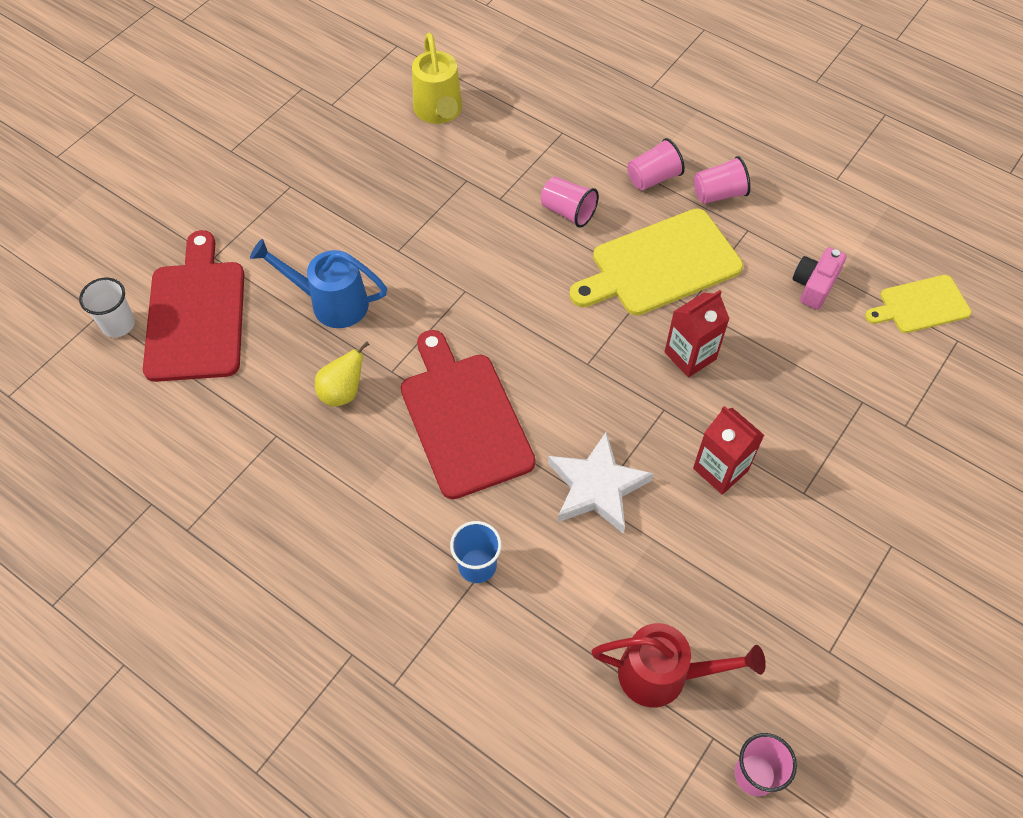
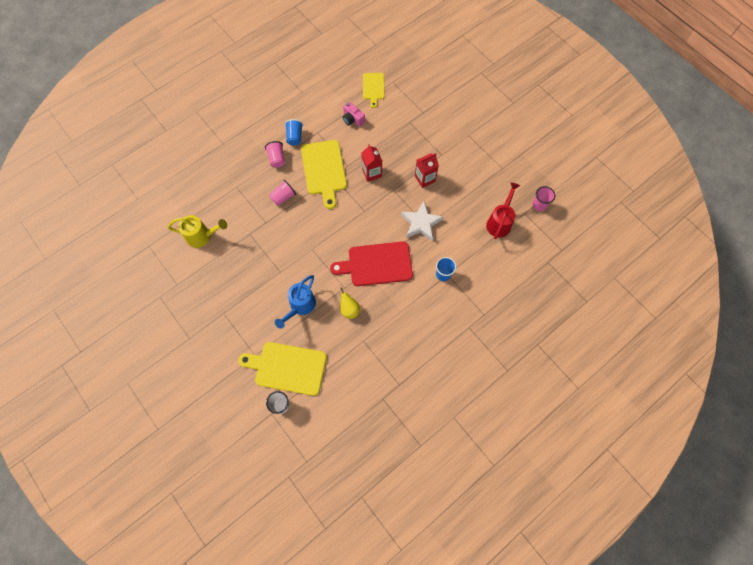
camera: 75 degrees left, 10 degrees up
(196, 315) = (287, 368): red cutting board -> yellow cutting board
(718, 194) = (295, 137): pink cup -> blue cup

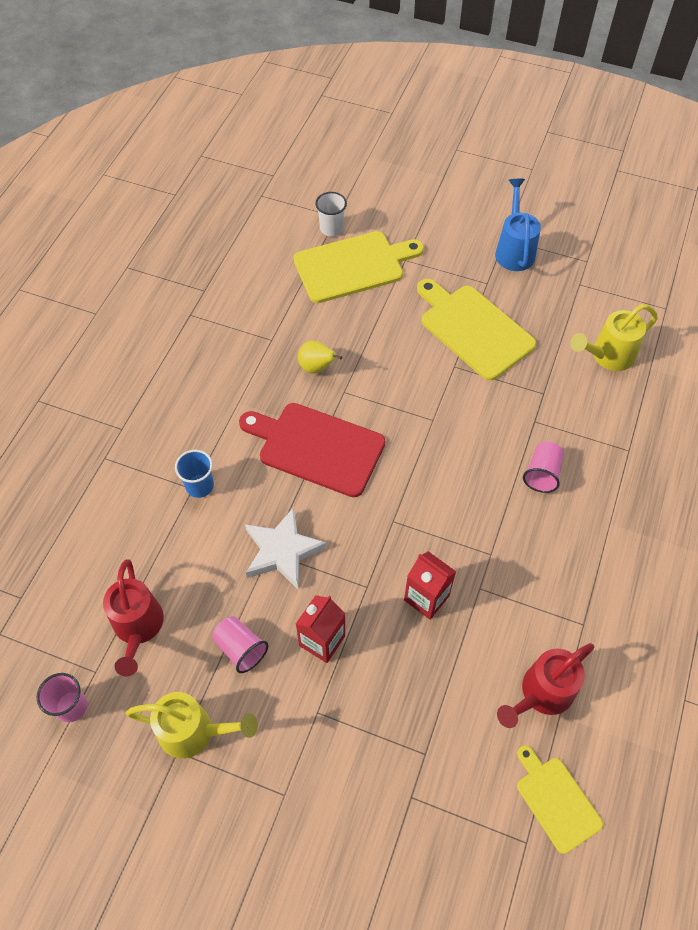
camera: 150 degrees right, 10 degrees down
(277, 159) = (609, 533): pink cup -> pink cup (240, 648)
(295, 137) = (615, 592): blue cup -> none
(300, 306) = (390, 339): blue watering can -> blue watering can (514, 250)
(324, 170) = (514, 557): yellow cutting board -> yellow cutting board (473, 329)
(352, 119) = (541, 694): pink camera -> red watering can
(377, 264) = (317, 448): red cutting board -> red cutting board turned 120 degrees counterclockwise
(493, 171) = (194, 732): none -> yellow watering can

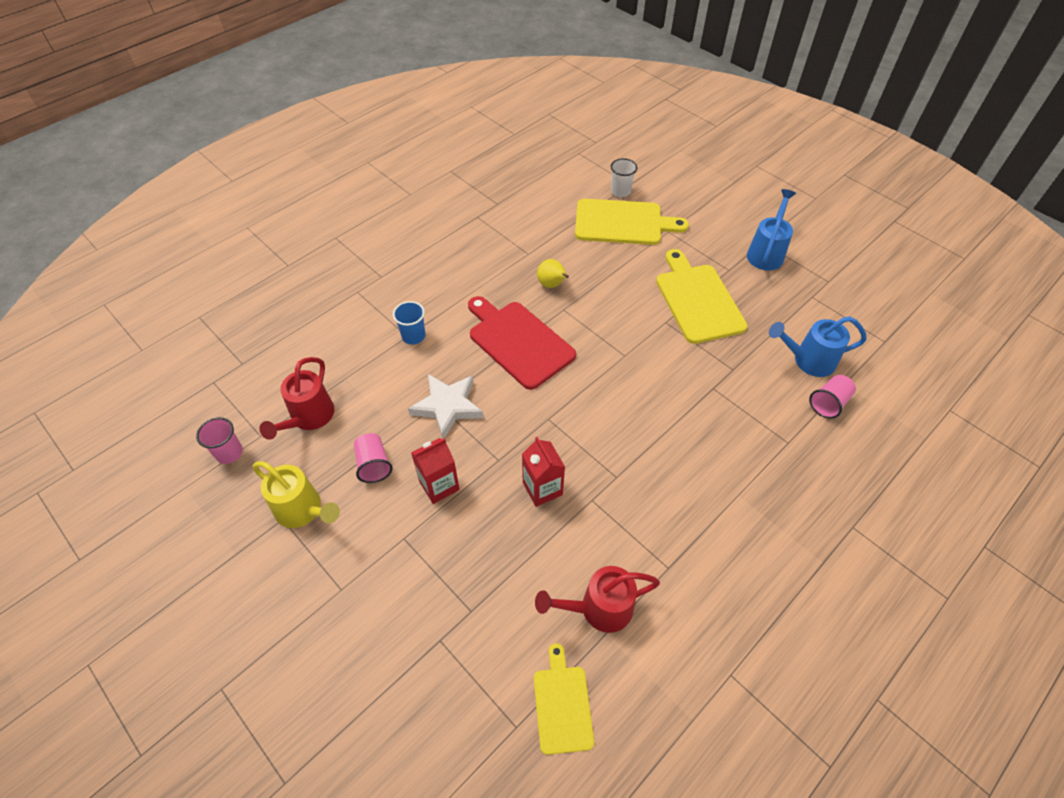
camera: 25 degrees right, 5 degrees down
(542, 474) = (697, 431): pink cup -> pink cup (828, 403)
(607, 356) = (808, 360): yellow watering can -> blue watering can

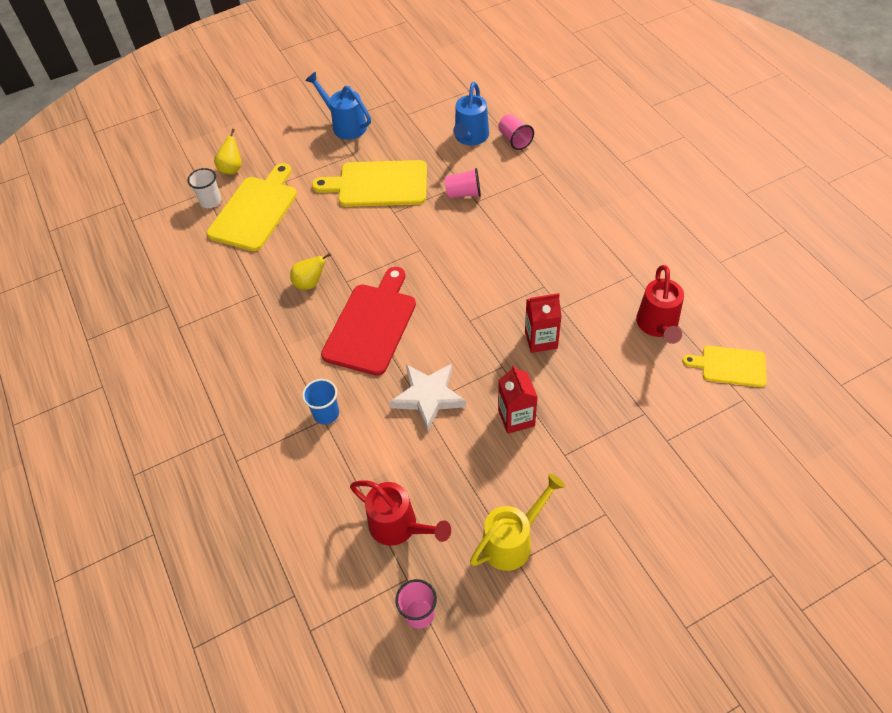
camera: 70 degrees left, 0 degrees up
(374, 464) = (477, 470): pink cup -> pink cup (463, 193)
(518, 342) = (371, 325): red cutting board -> red cutting board turned 135 degrees clockwise
(666, 192) = (232, 169): none -> yellow pear

